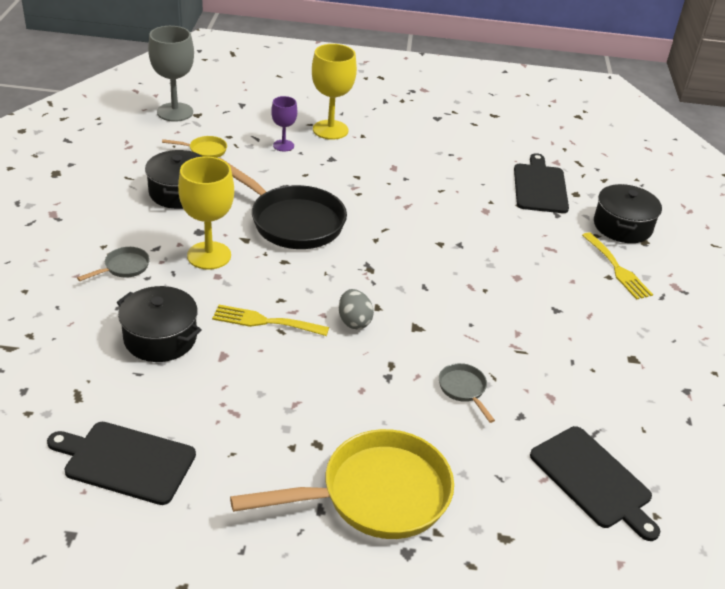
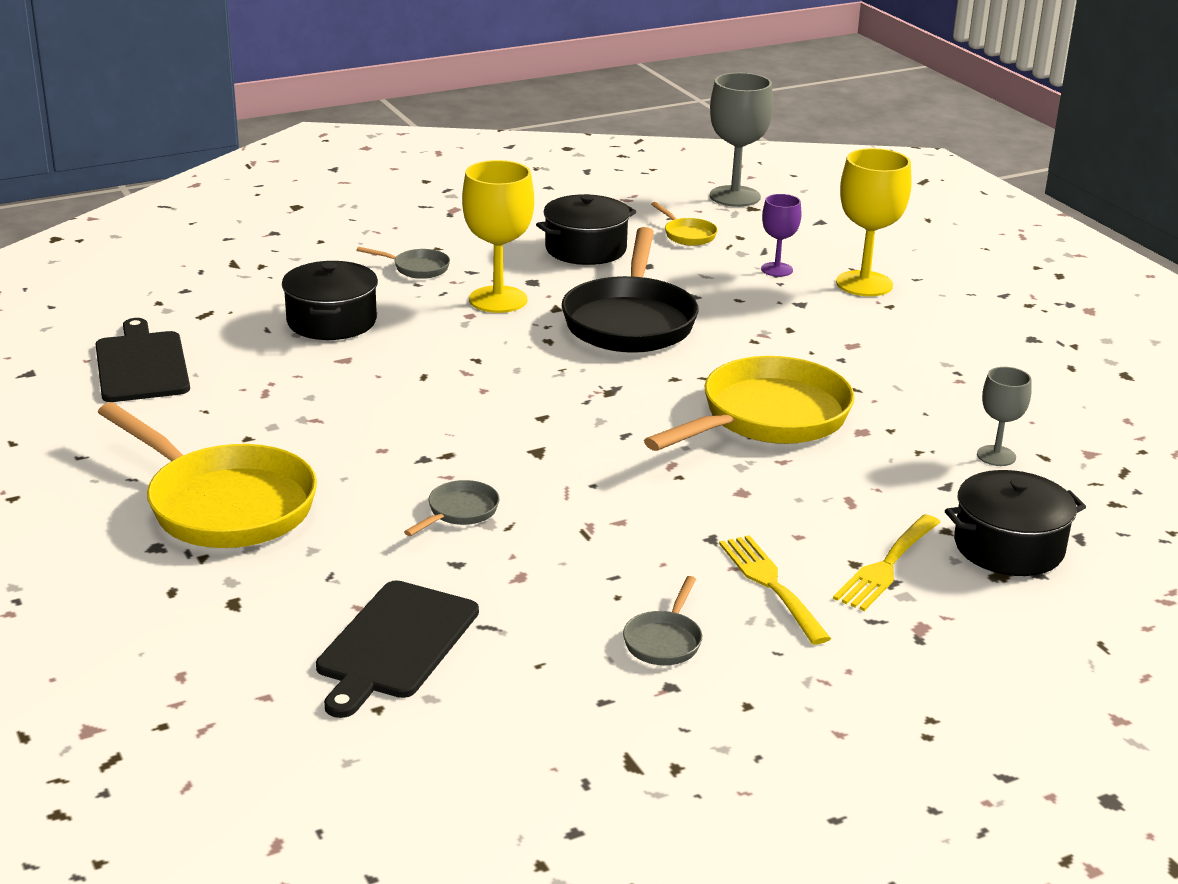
camera: 60 degrees right, 10 degrees down
(265, 321) = (427, 363): yellow fork -> yellow fork (770, 584)
(354, 321) = (496, 411): grey egg -> none
(447, 232) = (767, 418): none -> yellow pan
(539, 186) = (996, 456): black cutting board -> grey goblet
(644, 373) = (664, 641): none -> grey pan

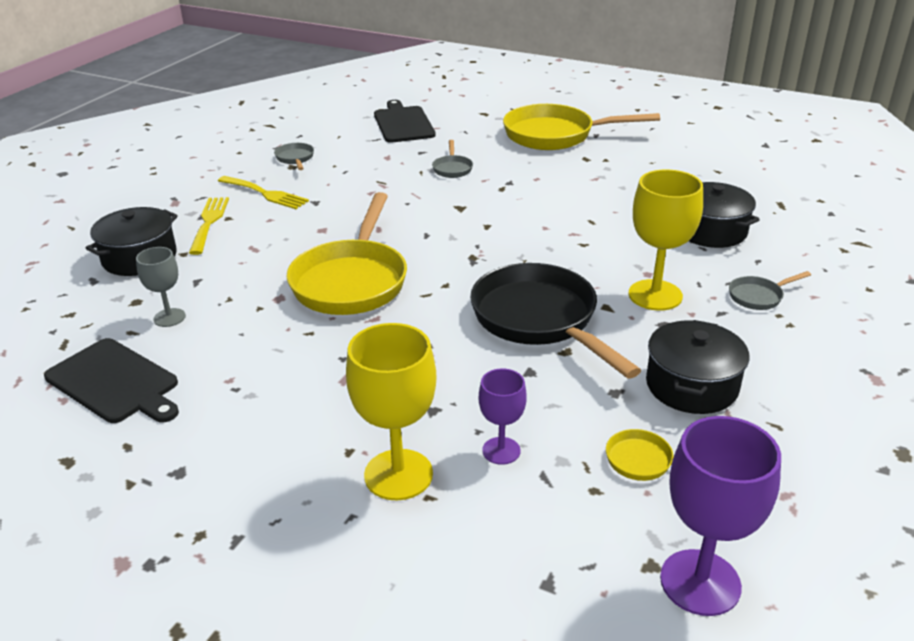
camera: 145 degrees right, 5 degrees up
(141, 365) = (733, 168): black cutting board -> black cutting board (115, 382)
(735, 196) = (700, 582): grey goblet -> purple goblet

